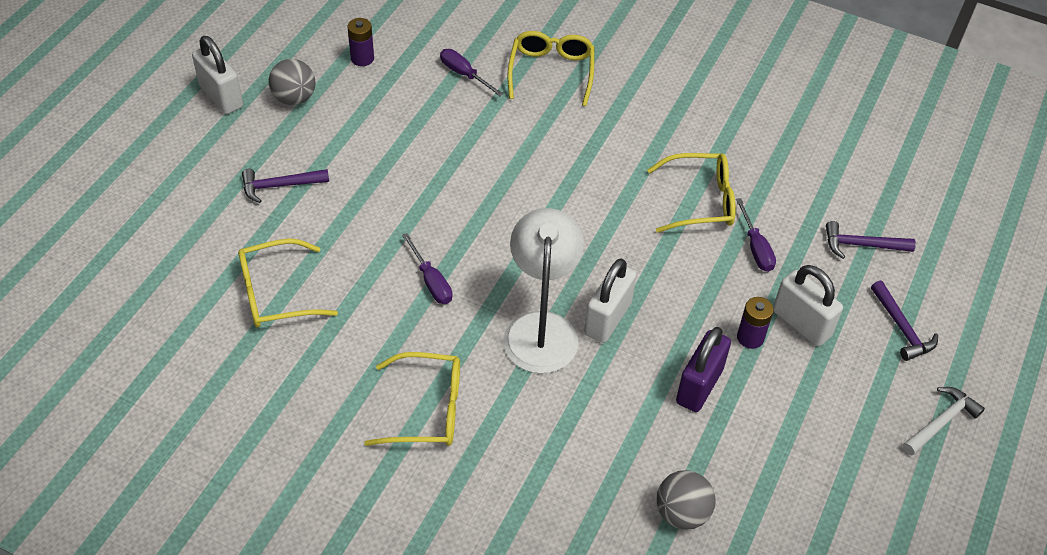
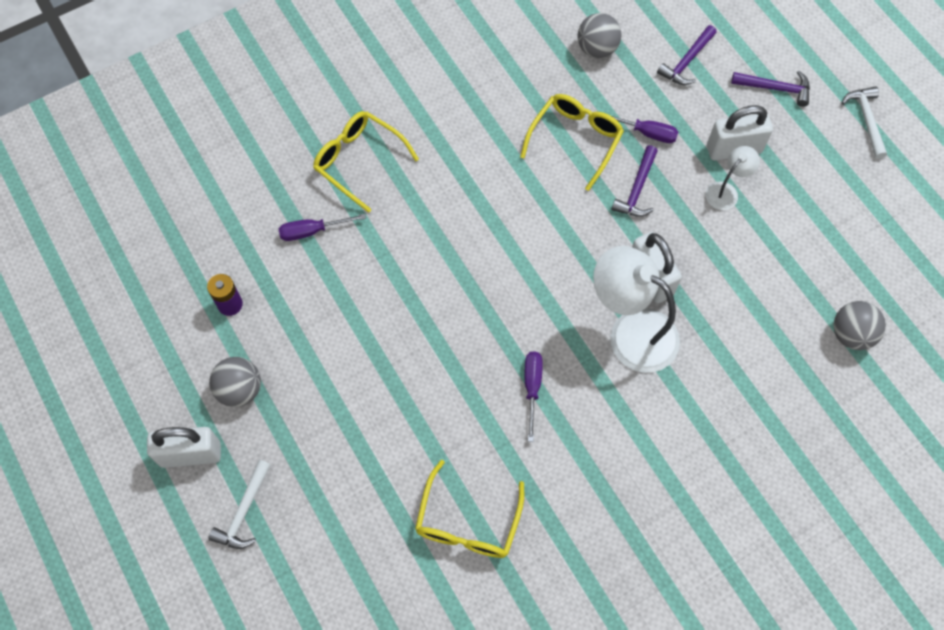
camera: 55 degrees left, 15 degrees up
(194, 149) = (244, 511): none -> white hammer
(280, 186) = (343, 456): purple hammer -> purple hammer (637, 189)
(427, 409) = (660, 462): yellow glasses -> none
(431, 281) = (532, 388): purple screwdriver -> purple screwdriver turned 90 degrees counterclockwise
(699, 386) = (749, 253): purple padlock -> none
(750, 337) = (726, 191): purple battery -> white lamp
(809, 173) = (597, 49): none -> grey ball

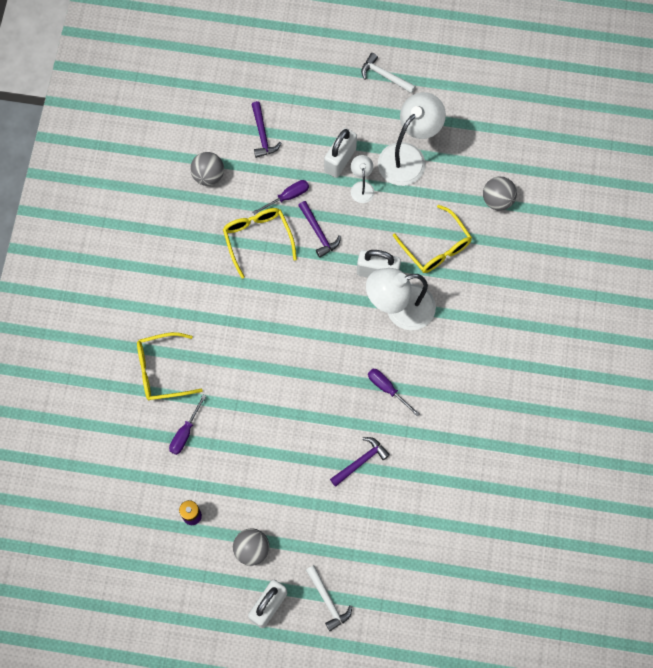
camera: 50 degrees left, 5 degrees up
(468, 522) = (433, 484): yellow glasses -> yellow glasses (436, 247)
(775, 88) = (322, 104): purple hammer -> purple hammer (360, 461)
(805, 209) = (408, 156): none -> white lamp

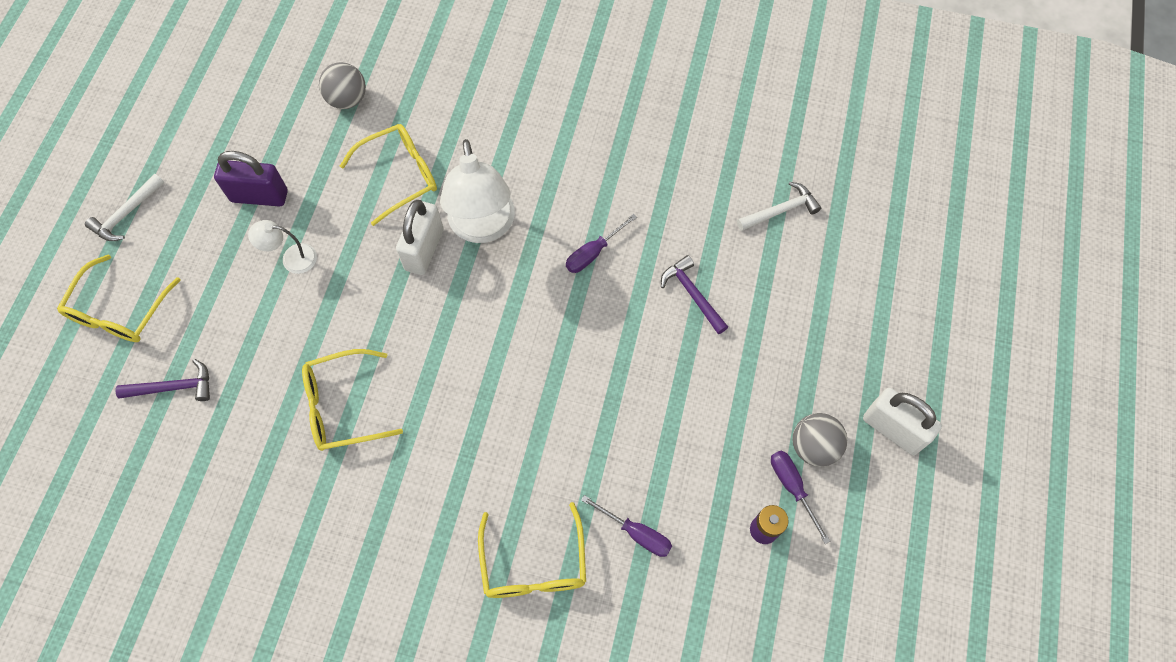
camera: 85 degrees left, 5 degrees down
(208, 175) = (222, 473): grey ball -> none
(287, 197) = (284, 359): purple screwdriver -> purple screwdriver (792, 488)
(312, 90) = (119, 311): none -> yellow glasses
(318, 232) = (349, 321): purple hammer -> none
(328, 600) = (882, 351): white hammer -> white hammer (780, 210)
(340, 160) = (243, 283): white padlock -> none
(408, 156) = (259, 196): white lamp -> purple padlock

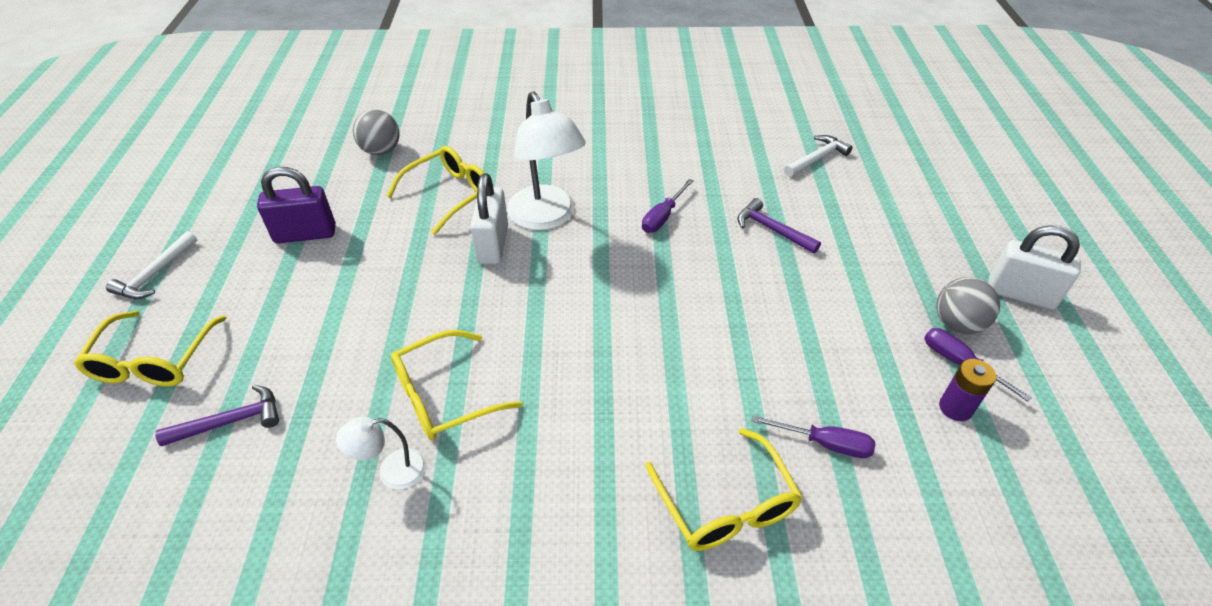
camera: 15 degrees left, 20 degrees down
(292, 258) = (352, 277): white lamp -> white lamp (392, 471)

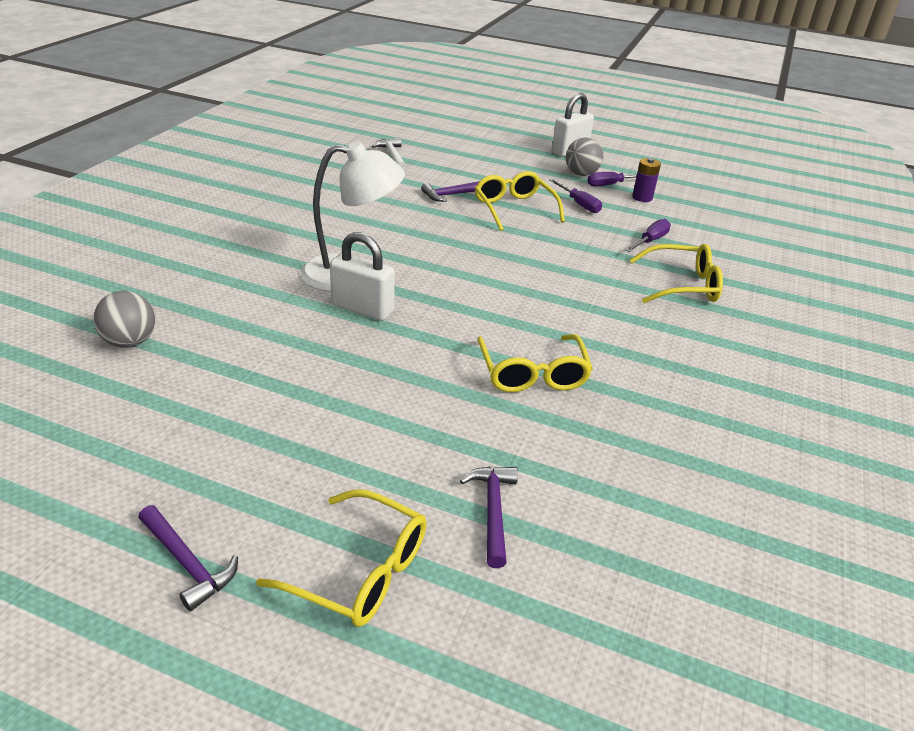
camera: 70 degrees left, 10 degrees down
(156, 274) = (187, 563): white hammer -> purple hammer
(305, 234) = (232, 421): purple padlock -> none
(392, 471) = (600, 416): white lamp -> none
(450, 195) = (263, 315): yellow glasses -> yellow glasses (514, 209)
(663, 217) = (400, 227): purple screwdriver -> purple screwdriver (579, 204)

